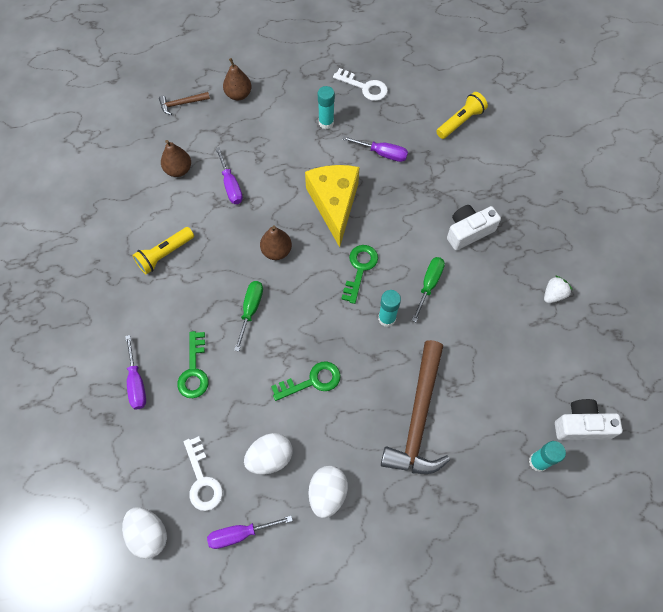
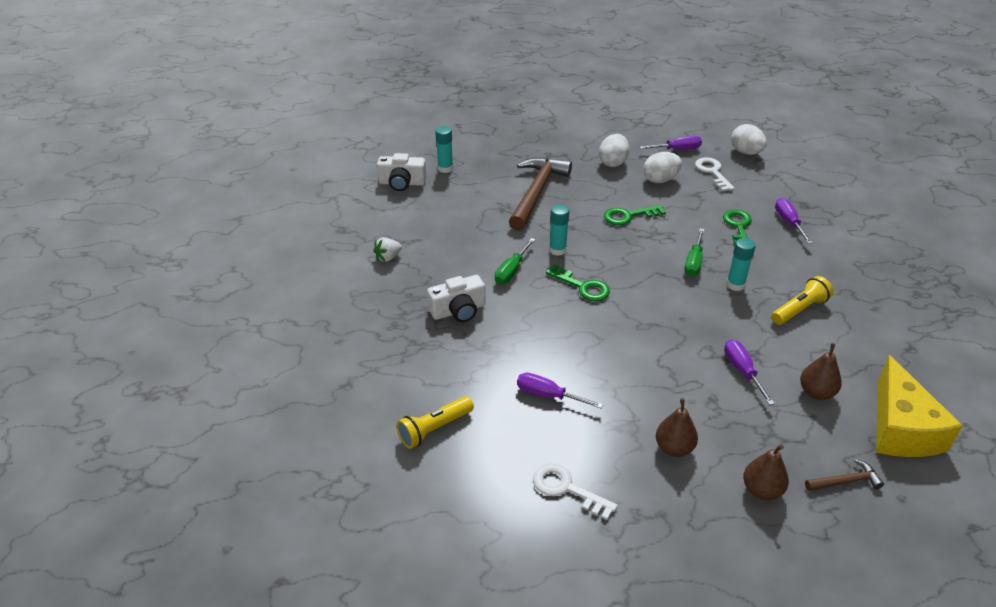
camera: 175 degrees left, 25 degrees down
(276, 251) = (674, 305): brown pear -> brown pear (674, 448)
(326, 123) = (624, 440): turquoise glue stick -> turquoise glue stick (735, 285)
(334, 204) = (611, 344): yellow cheese -> yellow cheese (901, 428)
(360, 269) = (583, 286): green key -> green key turned 75 degrees counterclockwise

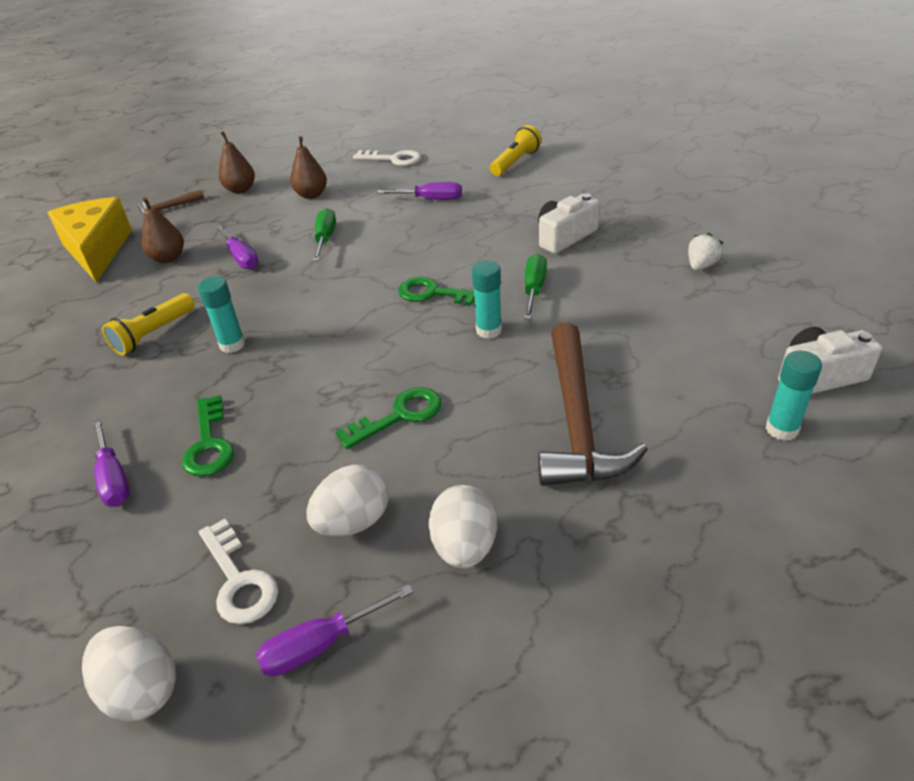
camera: 165 degrees right, 0 degrees up
(694, 262) = (288, 362): green screwdriver -> green screwdriver (325, 239)

